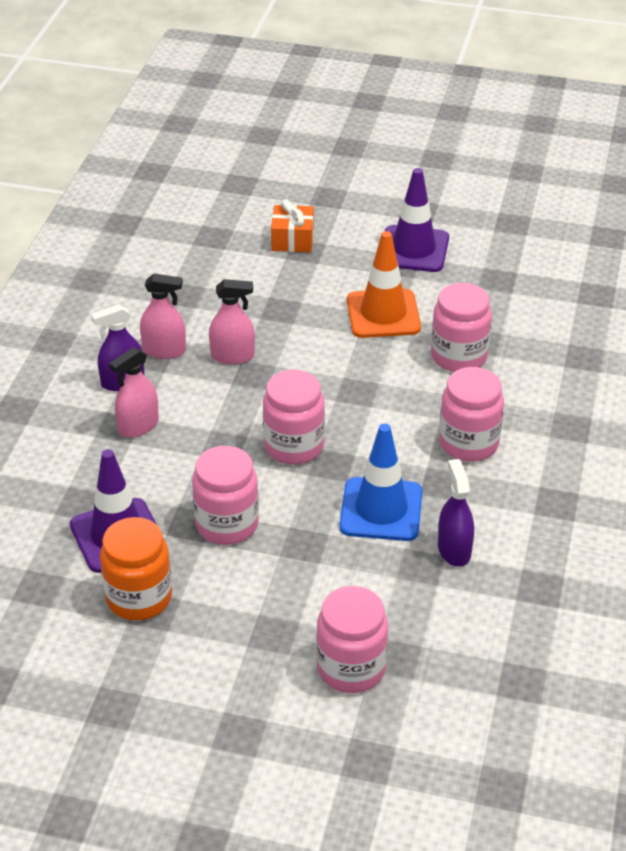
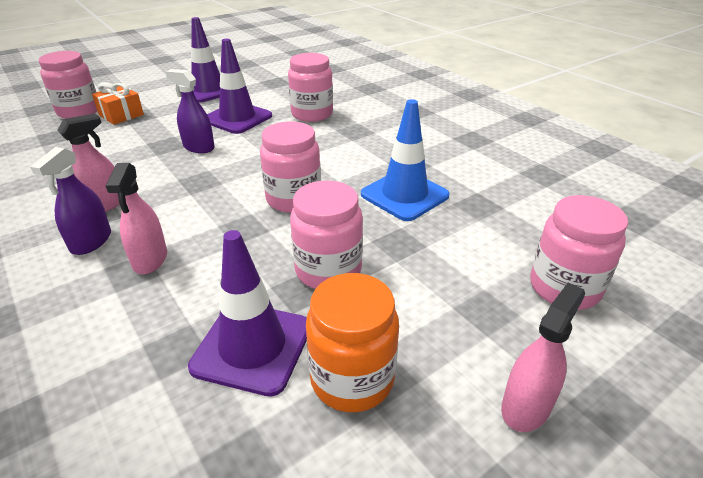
camera: 50 degrees left, 5 degrees down
(232, 356) = (167, 181): pink spray bottle -> pink spray bottle (525, 406)
(383, 314) = (237, 118): orange traffic cone -> purple traffic cone
(454, 550) = (476, 187): purple spray bottle -> purple spray bottle (199, 147)
(469, 443) = (386, 141): pink jar -> pink jar (79, 111)

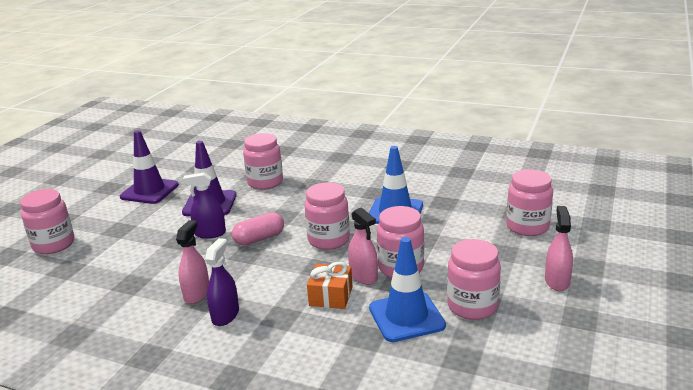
camera: 30 degrees left, 10 degrees down
(91, 241) = (225, 315): purple spray bottle -> purple spray bottle turned 150 degrees counterclockwise
(121, 115) = (101, 234): orange gift -> orange gift (331, 296)
(150, 259) = (283, 307): pink spray bottle -> pink spray bottle (363, 276)
(232, 170) = (259, 238): none -> pink capsule
(252, 347) = (406, 317): purple traffic cone -> blue traffic cone
(352, 379) = (472, 306): orange jar -> pink jar

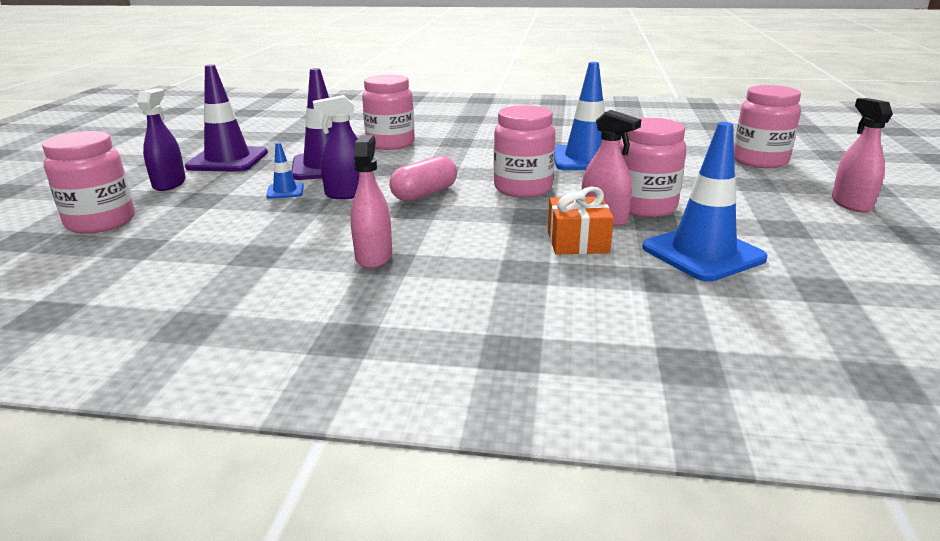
camera: 15 degrees left, 0 degrees up
(172, 227) = (285, 191): none -> blue traffic cone
(225, 315) = (437, 276): purple spray bottle -> purple spray bottle (169, 184)
(472, 306) = (776, 235): pink jar -> none

